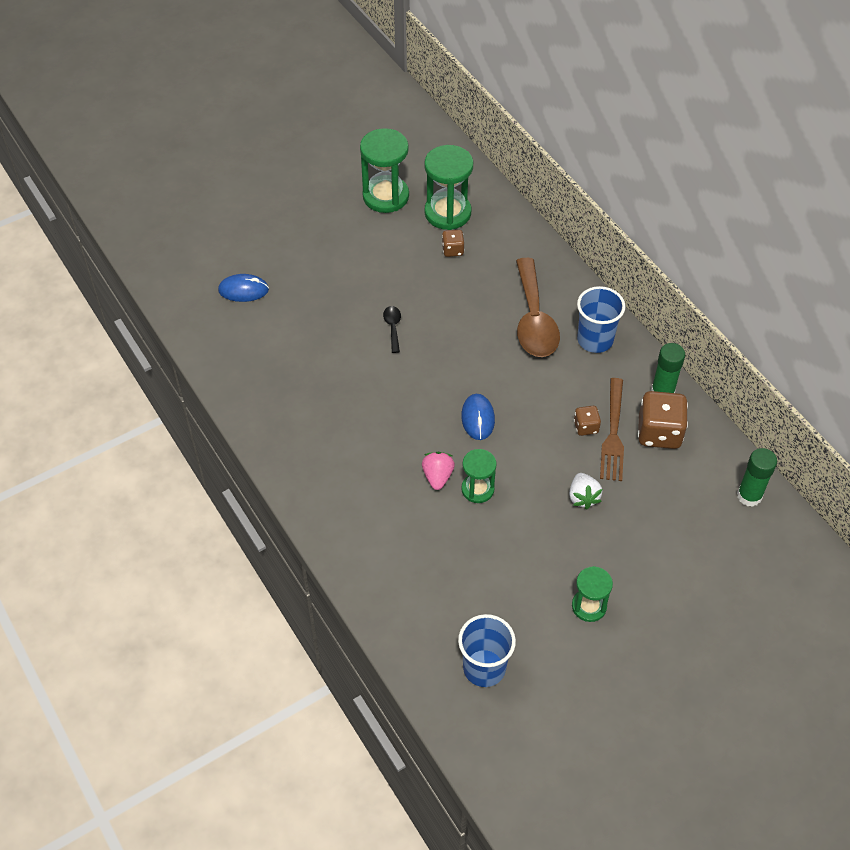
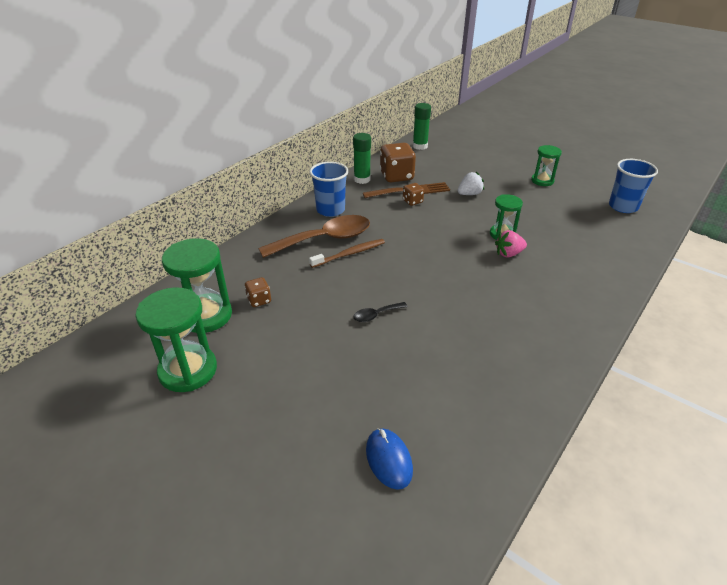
camera: 110 degrees left, 15 degrees down
(478, 418) = (441, 246): blue mouse -> none
(498, 334) = (349, 254): none -> brown toothbrush

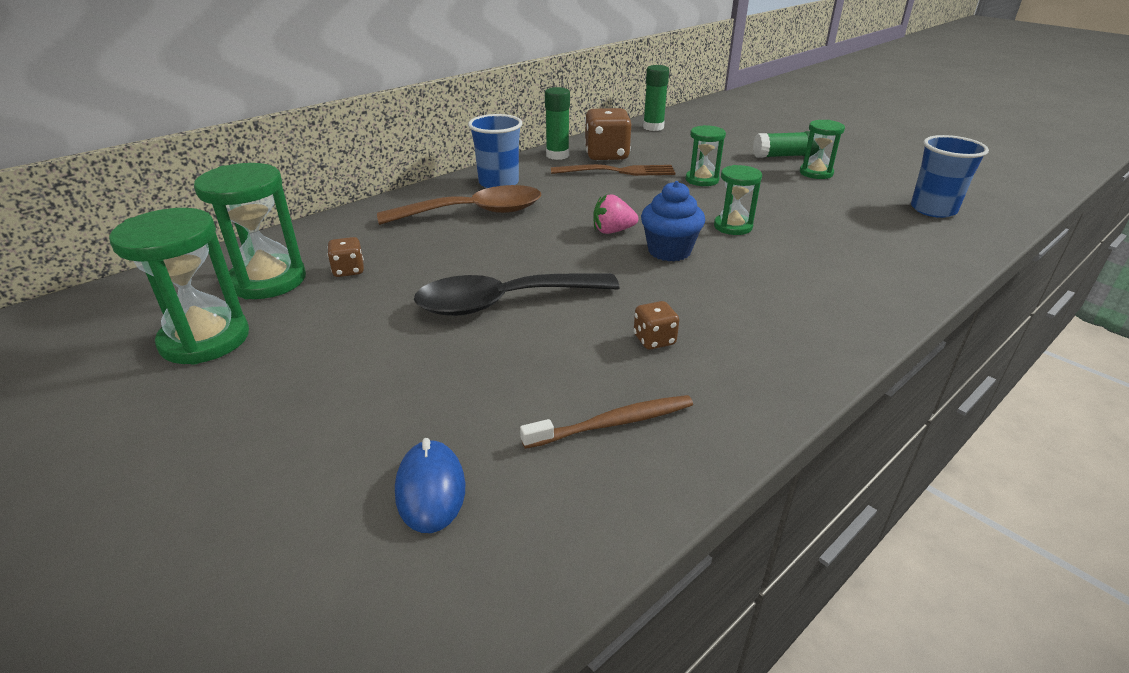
camera: 10 degrees right, 5 degrees down
(349, 254) = (501, 231): brown toothbrush -> brown toothbrush (613, 423)
(376, 315) = (503, 302): black spoon -> black spoon, size x2.35
(412, 201) = (616, 182): brown dice -> brown dice (654, 340)
(468, 259) = (669, 251): none -> blue cupcake
(469, 194) = (702, 180): white strawberry -> green hourglass
(508, 254) = (734, 249): pink strawberry -> pink strawberry (612, 231)
(518, 166) = (786, 156): none -> green glue stick

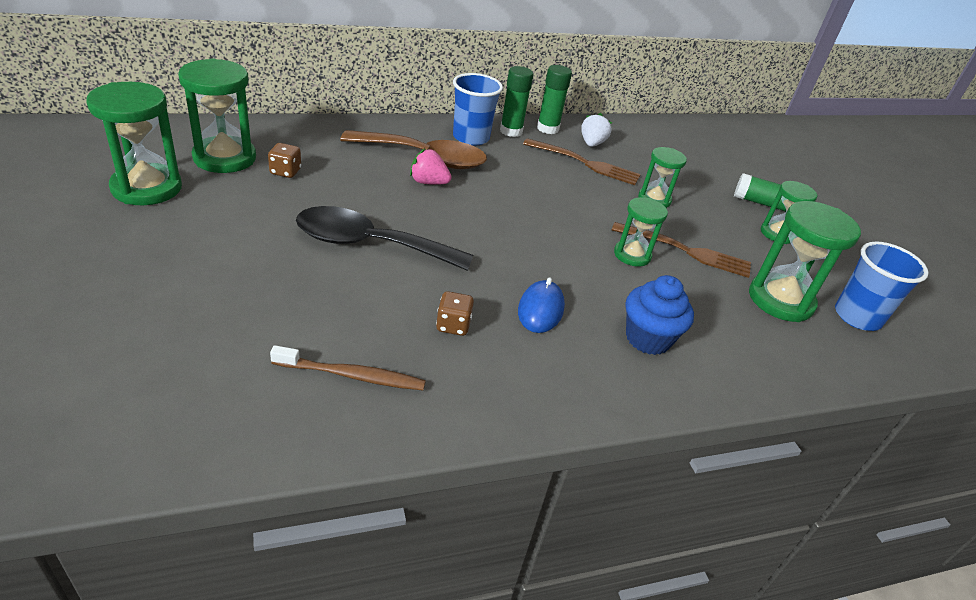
camera: 20 degrees right, 5 degrees up
(430, 489) = (185, 362): blue mouse -> blue mouse (540, 309)
(606, 155) = (592, 144): brown dice -> white strawberry
(612, 231) = (520, 217): pink strawberry -> pink strawberry (428, 182)
(653, 127) = (666, 130): green glue stick -> green glue stick (511, 131)
(669, 251) = (549, 255): blue cupcake -> blue cupcake (648, 338)
(768, 209) = (686, 251): none -> brown fork
(872, 218) = (780, 300): none -> green hourglass

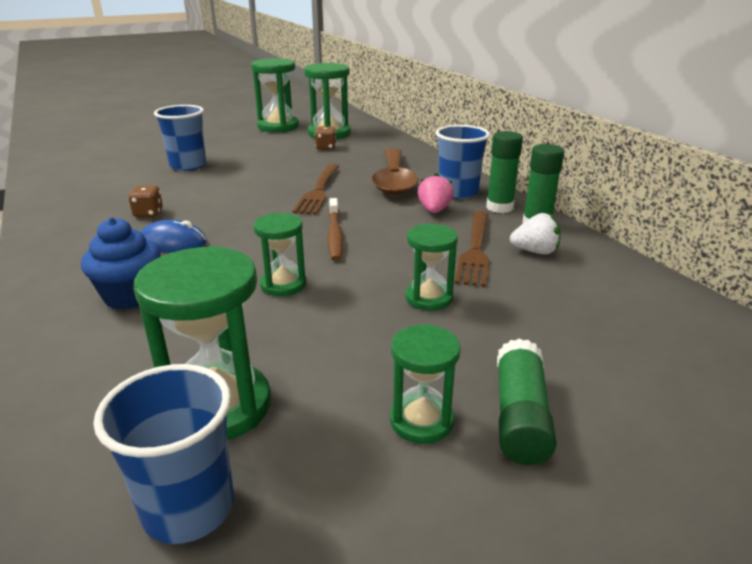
camera: 85 degrees right, 10 degrees down
(282, 285) = (188, 165): none -> blue cup
(352, 375) = (96, 192): brown toothbrush -> brown toothbrush (335, 235)
(370, 244) = (245, 179): black spoon -> none
(428, 182) = (352, 186): pink strawberry -> pink strawberry (434, 210)
(686, 251) = (312, 322): brown fork -> brown fork (318, 191)

